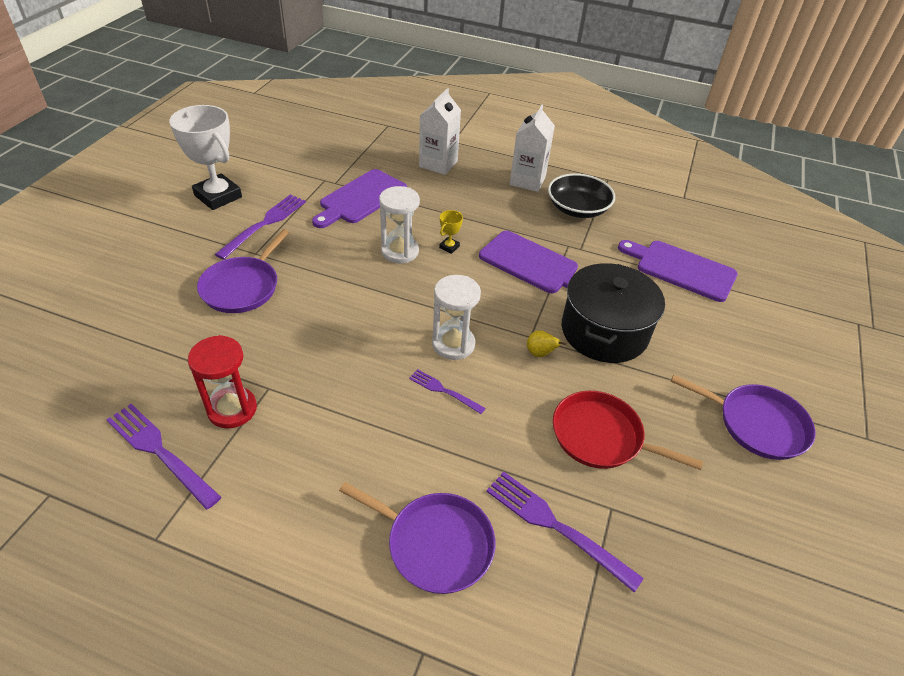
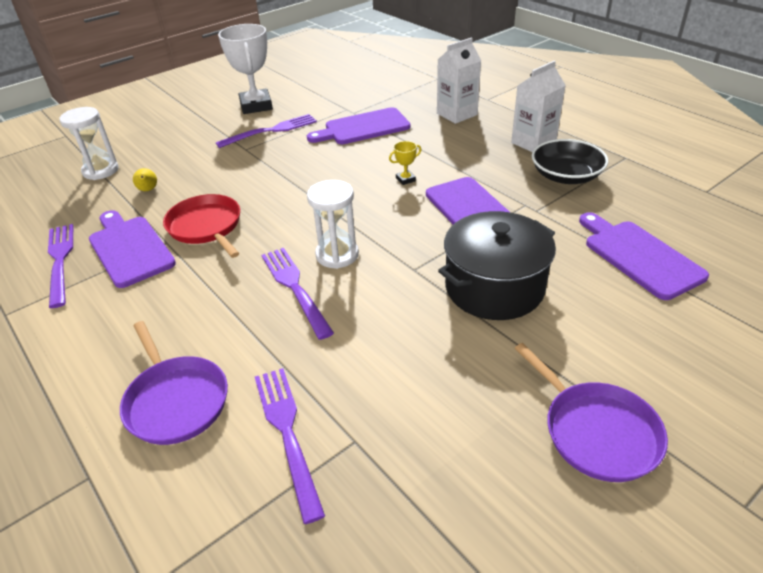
camera: 35 degrees right, 5 degrees down
(232, 409) = (129, 249): red hourglass -> purple cutting board
(242, 287) = (215, 169): purple pan -> none
(400, 251) = (358, 173): white hourglass -> white hourglass (101, 170)
(443, 391) = (294, 287): purple fork -> purple fork, size x1.74
(540, 353) = (410, 286): yellow pear -> yellow pear (148, 190)
(601, 436) = (404, 376): red pan -> red pan (206, 227)

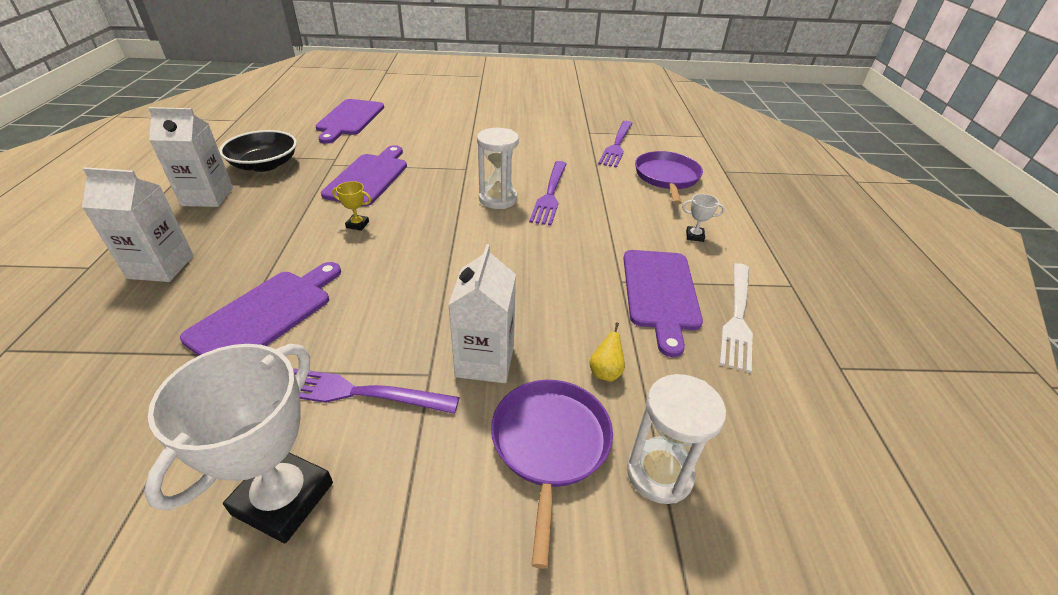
camera: 145 degrees left, 0 degrees up
(60, 260) = (737, 318): purple fork -> white fork
(112, 320) = (694, 236): none -> white trophy
(206, 227) = (573, 277): red pan -> none
(222, 164) = (485, 361): none -> white carton
(363, 128) = (265, 314): purple cutting board -> purple cutting board turned 75 degrees counterclockwise
(494, 287) = (441, 142): black pot -> none
(597, 431) = (493, 98): purple pan -> purple pan (550, 444)

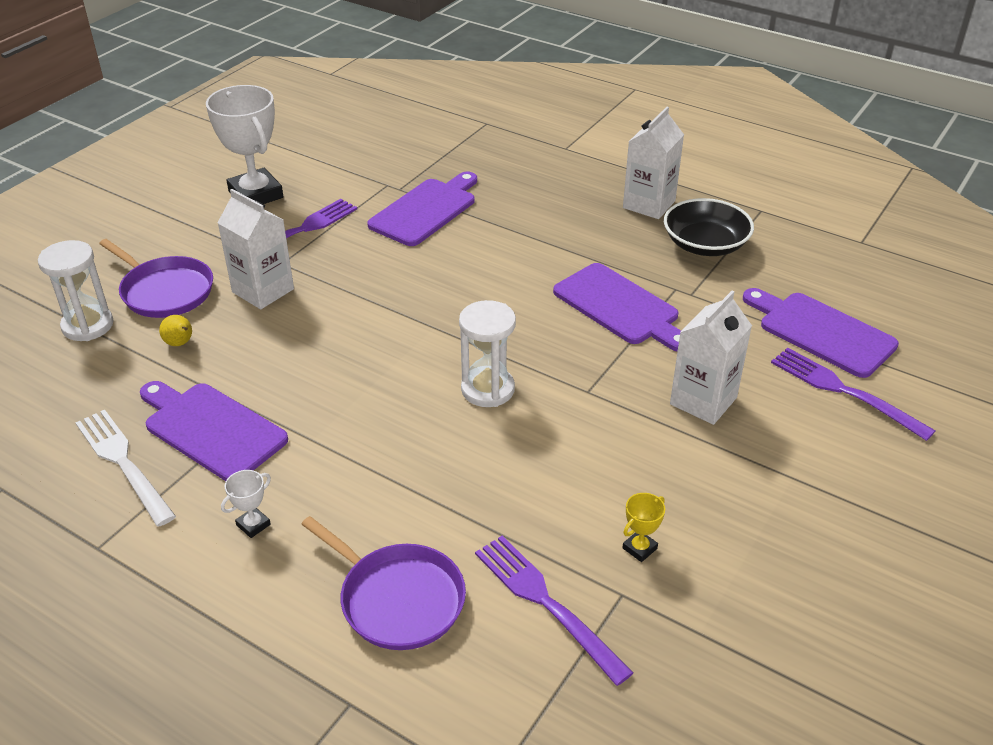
camera: 125 degrees right, 0 degrees up
(161, 267) = (537, 175): white carton -> white carton (703, 401)
(265, 314) = (426, 210): purple cutting board -> purple cutting board turned 120 degrees counterclockwise
(357, 225) = (519, 277): yellow trophy -> yellow trophy (639, 548)
(550, 195) = (459, 439): purple fork -> purple fork (843, 391)

